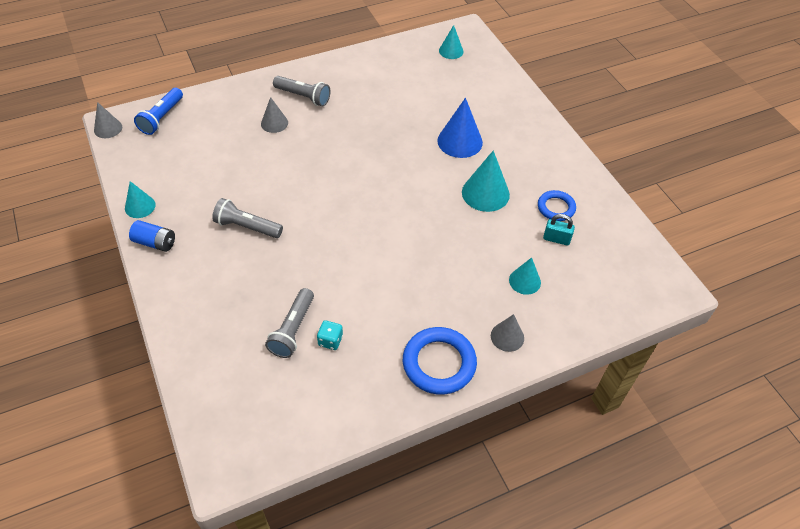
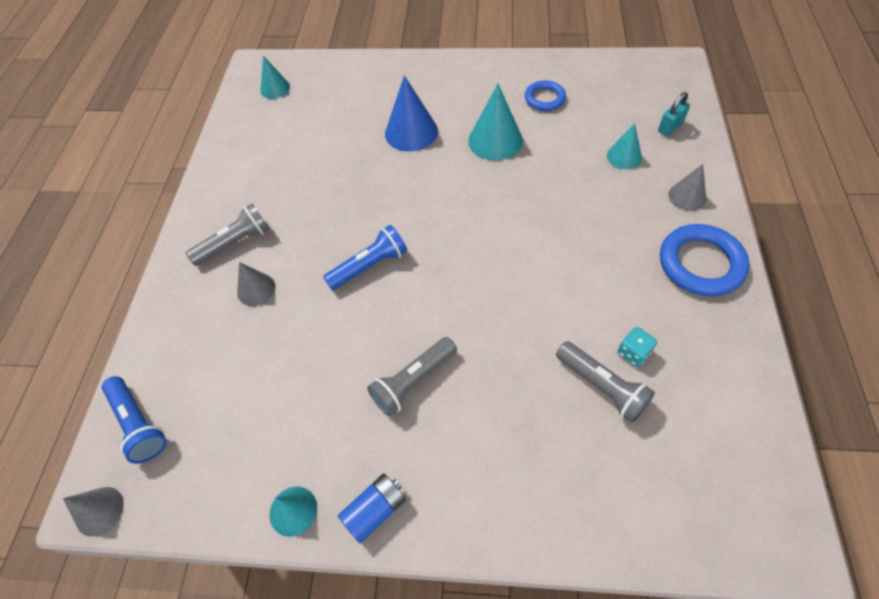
camera: 55 degrees left, 5 degrees up
(323, 169) = (370, 266): none -> blue flashlight
(556, 239) = (583, 114): turquoise padlock -> turquoise padlock (670, 127)

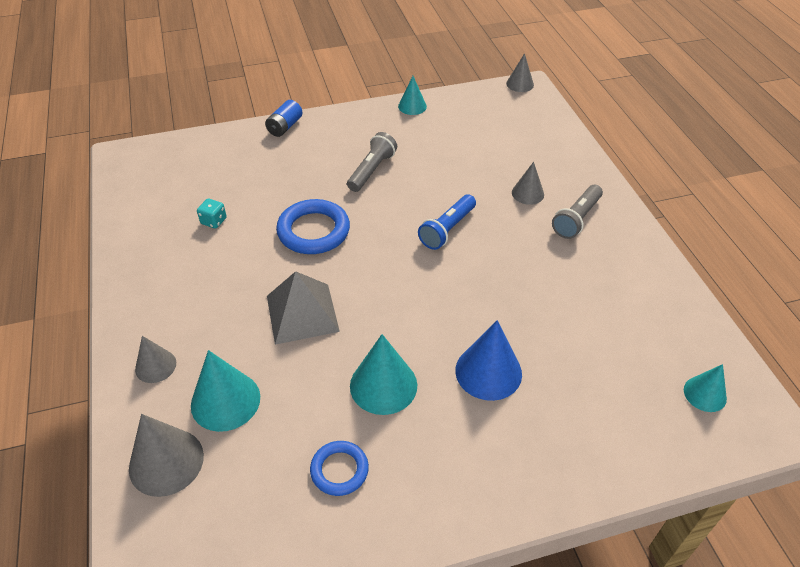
camera: 155 degrees right, 10 degrees down
(139, 424) = (535, 115): blue flashlight -> none
(375, 510) = (365, 116): blue battery -> blue battery (285, 127)
(547, 212) = (302, 313): none -> grey pyramid
(602, 387) = (236, 197): grey flashlight -> none
(624, 156) = (225, 401): turquoise cone -> turquoise cone, size x1.64
(670, 127) = (166, 462): turquoise padlock -> grey cone
(700, 263) = (151, 299): blue ring -> blue ring (313, 231)

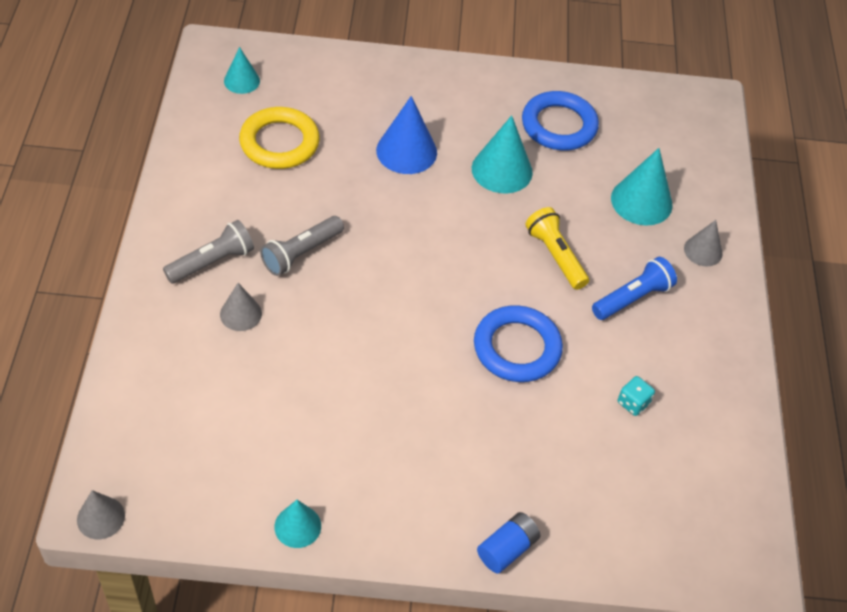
camera: 165 degrees left, 5 degrees up
(166, 462) = (693, 173): grey cone -> none
(302, 313) = (555, 256): grey pyramid -> yellow flashlight
(339, 470) = (559, 125): blue ring -> blue ring, size x1.64
(372, 170) = (413, 416): grey flashlight -> grey flashlight (301, 253)
(447, 229) = (364, 298): blue flashlight -> blue flashlight (632, 298)
(610, 336) = (279, 142): none -> yellow ring

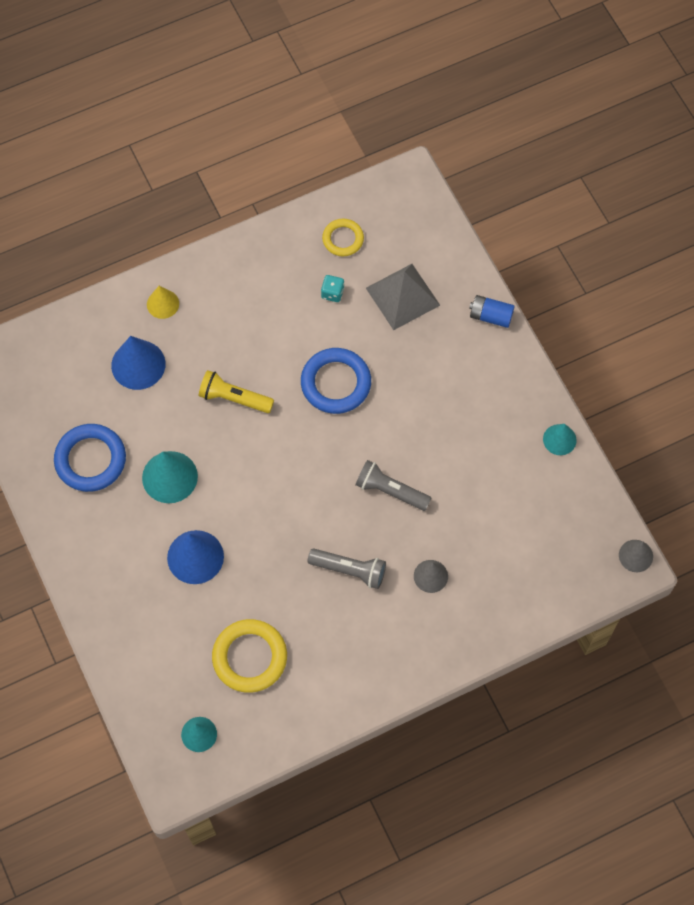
camera: 115 degrees left, 15 degrees up
(212, 262) = (400, 626): grey flashlight -> grey flashlight (390, 490)
(555, 256) = (234, 398): yellow flashlight -> yellow flashlight turned 75 degrees clockwise
(589, 470) = (402, 296): none -> grey pyramid
(632, 298) = (240, 331): blue flashlight -> none
(641, 201) = (138, 364): turquoise cone -> blue cone
(701, 451) = (343, 239): none -> yellow ring
(703, 251) = (163, 304): grey cone -> yellow cone

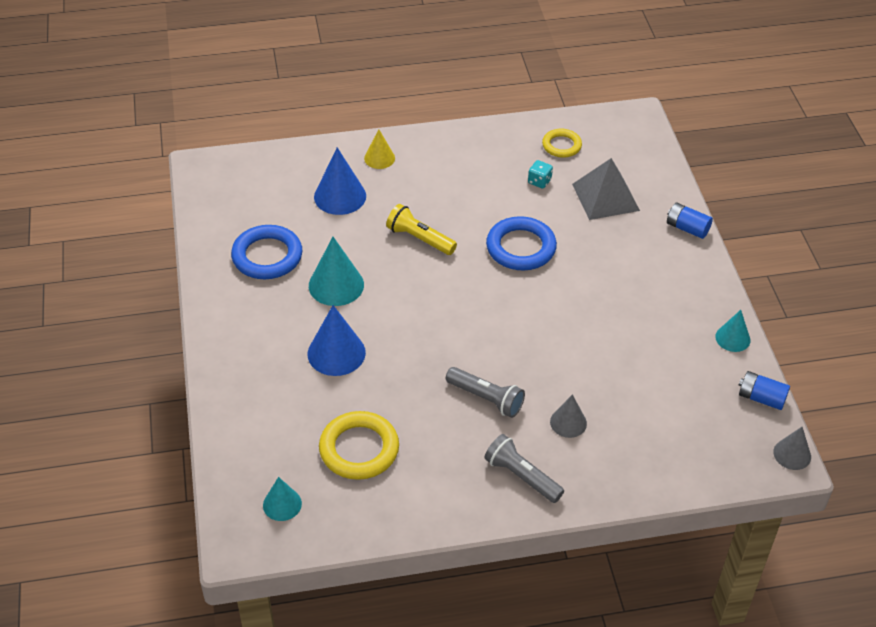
camera: 15 degrees right, 20 degrees down
(390, 490) = (548, 342): grey flashlight -> grey flashlight (521, 476)
(598, 501) = (761, 398): none -> blue battery

